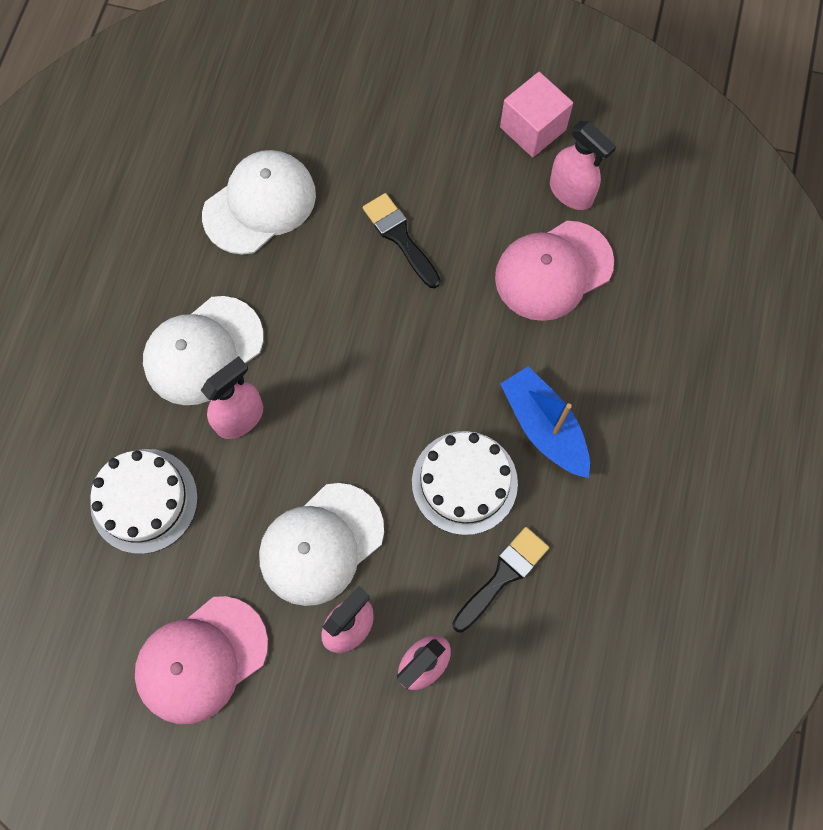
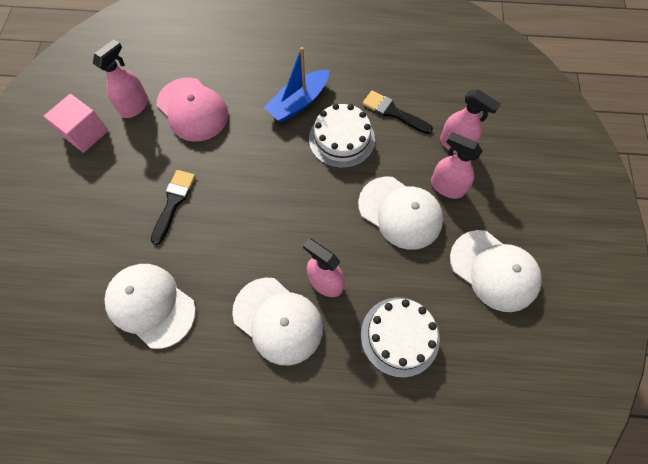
camera: 100 degrees left, 5 degrees down
(201, 659) = (494, 270): pink cap -> white cap
(400, 237) = (173, 202): black brush -> black brush turned 150 degrees clockwise

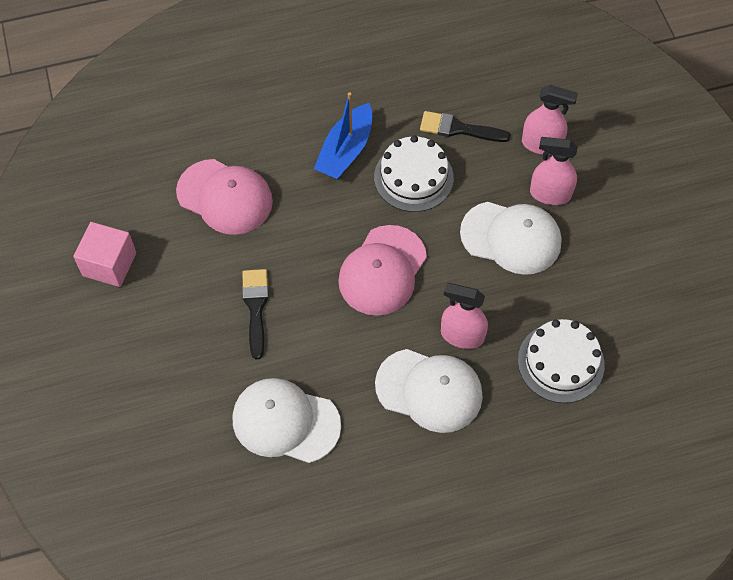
camera: 20 degrees left, 5 degrees down
(135, 106) = (153, 214): pink spray bottle -> none
(284, 205) = (382, 271): none -> pink cap
(494, 270) = (631, 265): white cap -> none

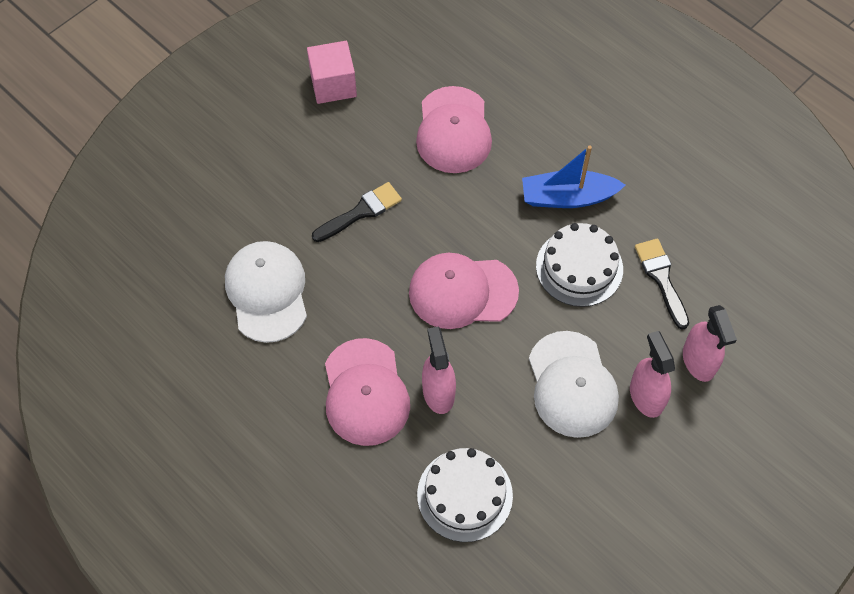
camera: 60 degrees right, 0 degrees up
(429, 390) = (365, 392): white cap -> pink cap

